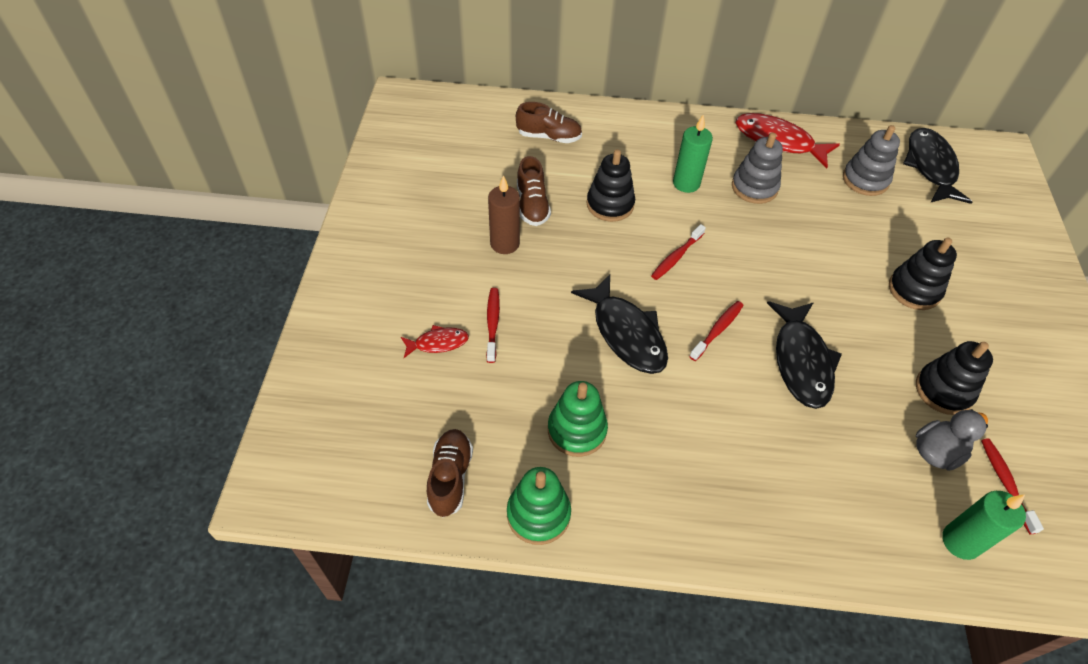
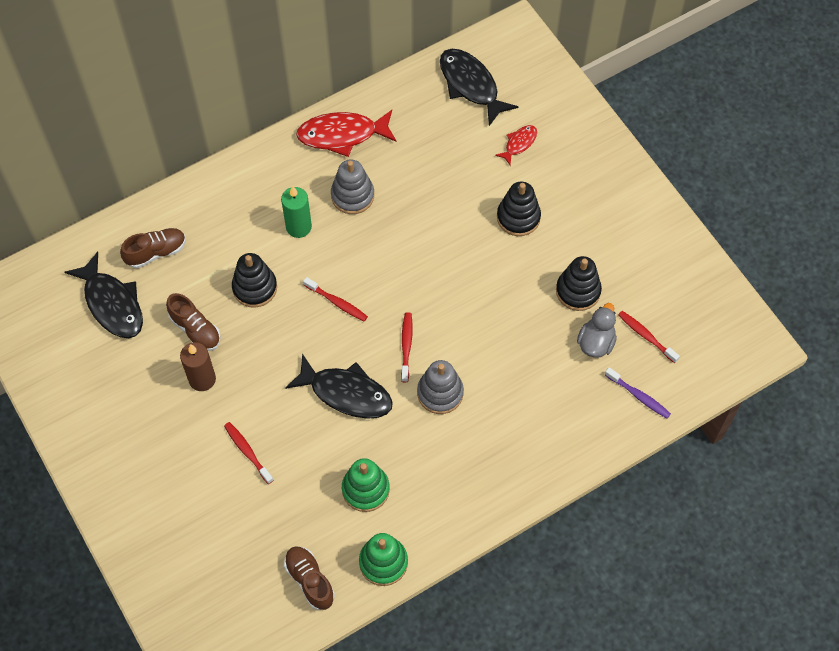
camera: 35 degrees left, 10 degrees up
(438, 343) = (221, 494): red fish -> red fish (519, 144)
(676, 257) = (337, 302): red toothbrush -> red toothbrush turned 60 degrees counterclockwise
(801, 362) = (476, 332): black fish -> black fish (112, 304)
(865, 180) = (430, 132): grey stacking toy -> grey stacking toy (440, 393)
(960, 541) = (639, 396): green candle -> purple toothbrush

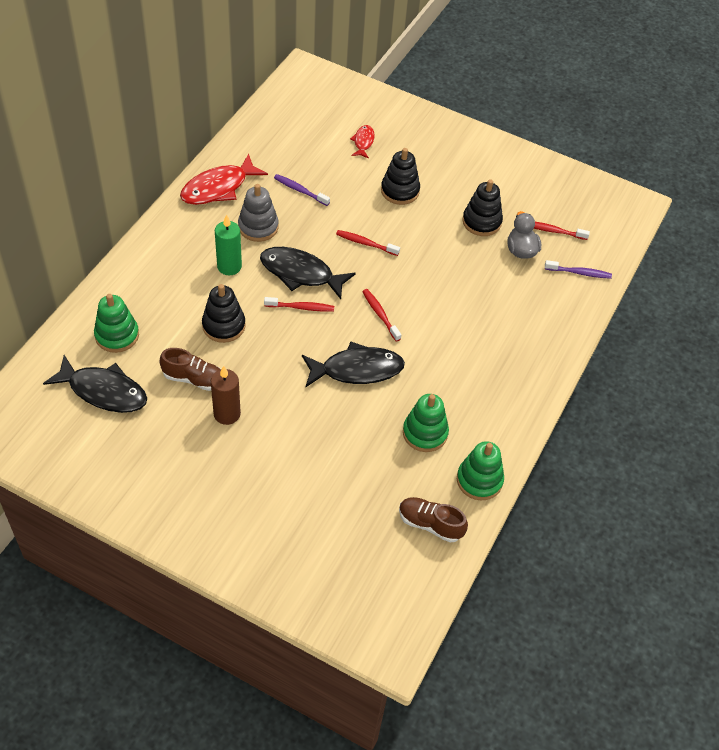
camera: 35 degrees left, 10 degrees down
(156, 252) = (117, 335): brown shoe -> green stacking toy
(247, 451) = (306, 451): red toothbrush -> red toothbrush (365, 243)
(419, 172) = (300, 190): none -> purple toothbrush
(440, 393) = (431, 336): grey stacking toy -> none
(471, 85) = (297, 117): black fish -> black fish (300, 273)

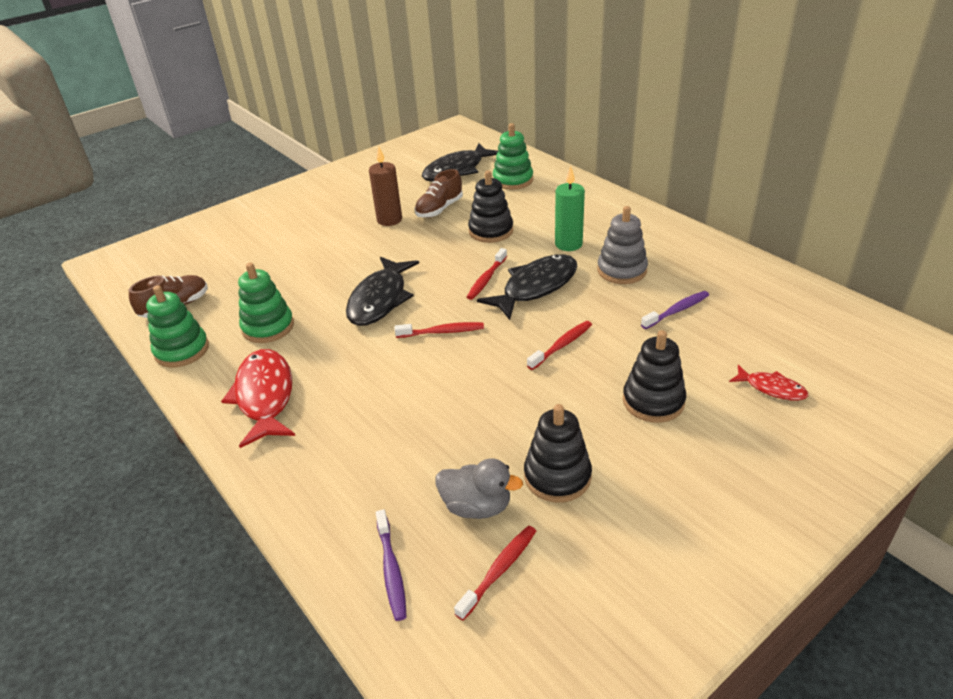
camera: 120 degrees right, 15 degrees down
(218, 188) = (695, 253): red fish -> red fish (265, 396)
(579, 273) = (391, 570): purple toothbrush -> purple toothbrush turned 45 degrees counterclockwise

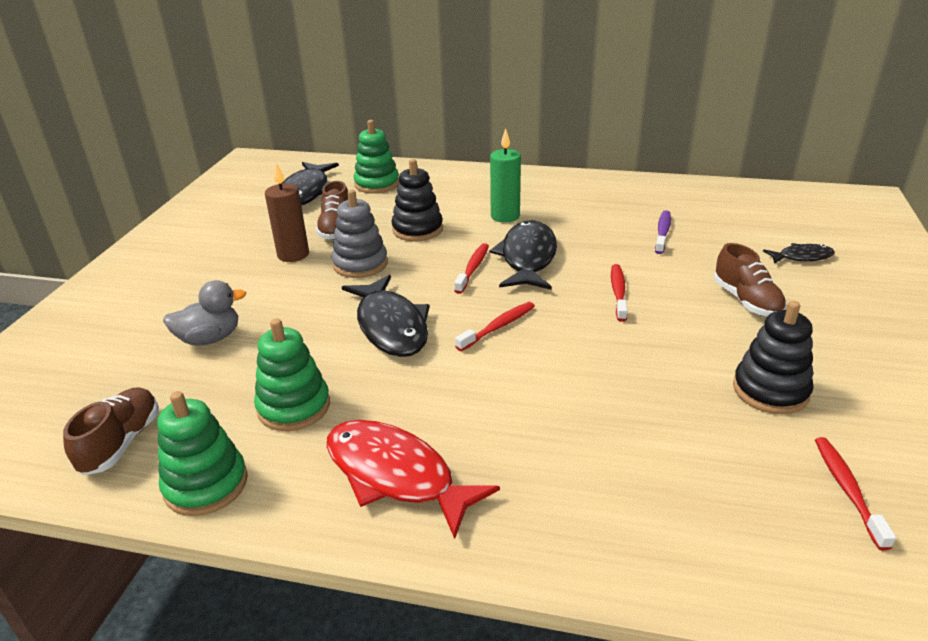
camera: 40 degrees left, 5 degrees down
(391, 570) = (772, 552): purple toothbrush -> none
(477, 506) = (751, 451): grey duck -> grey duck (210, 338)
(486, 279) = (473, 268): red toothbrush -> red toothbrush turned 150 degrees counterclockwise
(621, 270) = (578, 220): grey stacking toy -> grey stacking toy (360, 264)
(653, 401) = (746, 301): black stacking toy -> brown shoe
(771, 388) = (802, 257): red fish -> black fish

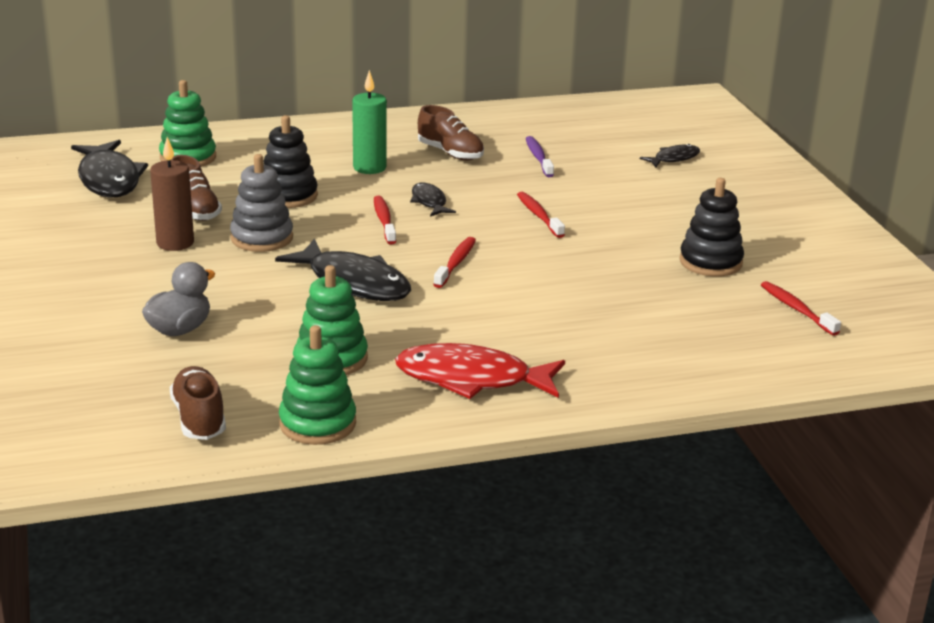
camera: 30 degrees left, 5 degrees down
(528, 258) = (429, 202): black fish -> black fish, size x0.52
(746, 301) = (651, 202): brown shoe -> brown shoe (450, 153)

